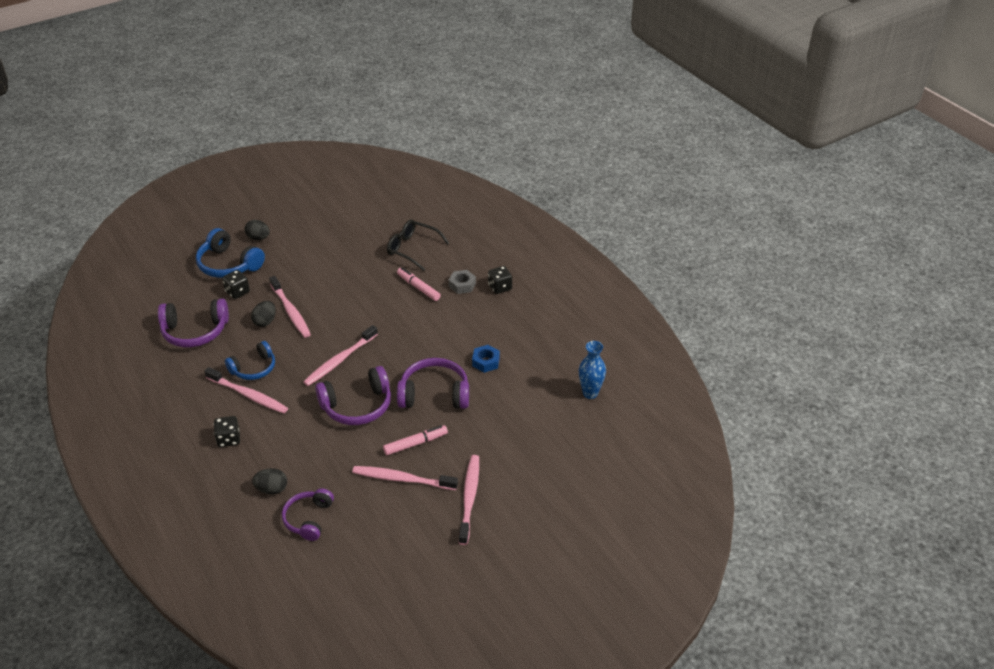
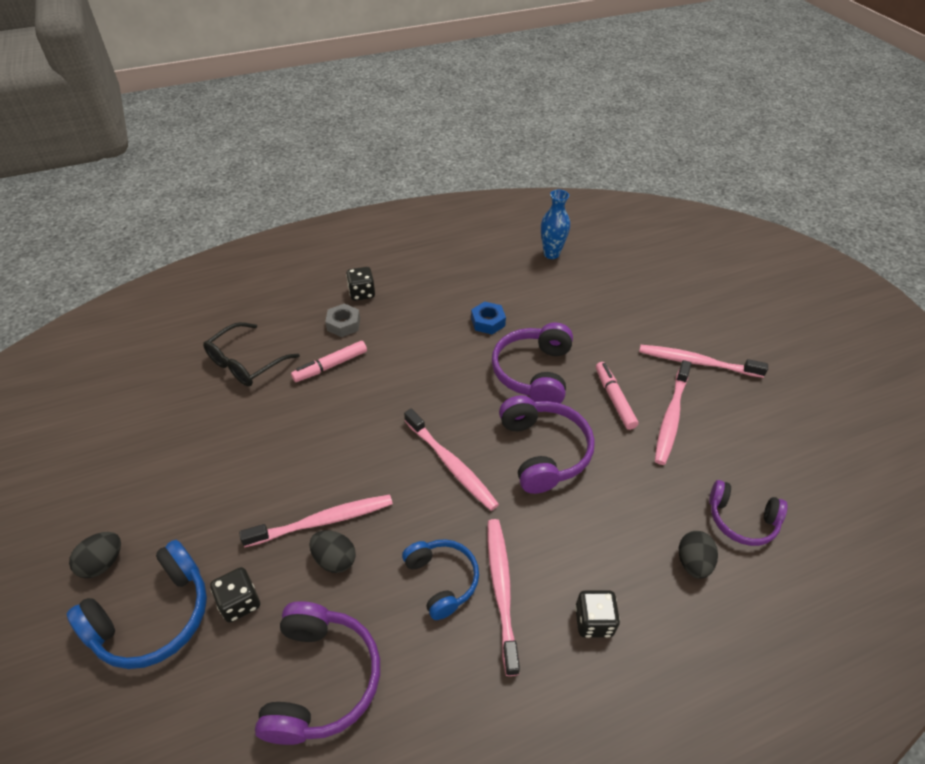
camera: 80 degrees left, 5 degrees up
(248, 395) = (501, 590): pink toothbrush -> pink toothbrush turned 45 degrees counterclockwise

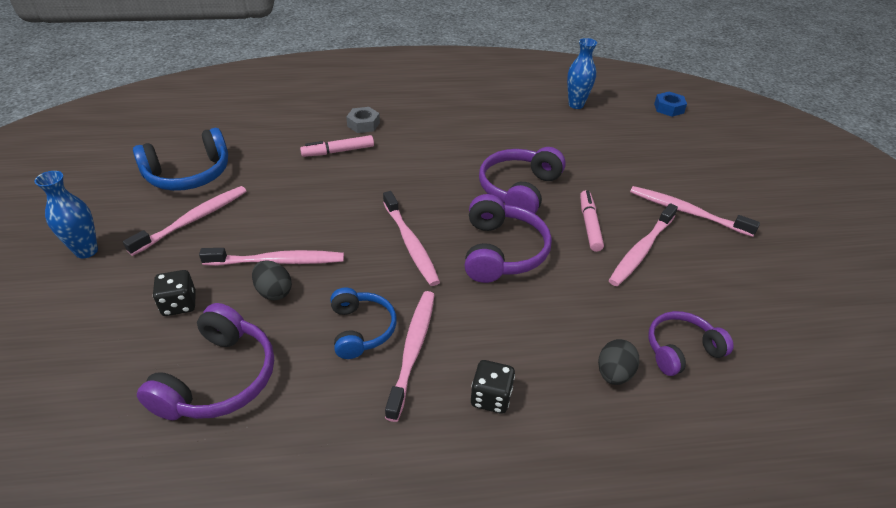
camera: 15 degrees right, 5 degrees down
(103, 563) = (86, 251): black egg -> blue vase
(153, 617) = (106, 298): blue headphones -> blue headphones (189, 174)
(208, 492) = (193, 220): none -> pink toothbrush
(245, 363) = (268, 137): black glasses -> none
(362, 293) = (389, 105): black dice -> none
(488, 322) = (493, 145): blue nut -> blue nut (668, 108)
(741, 520) = (681, 350): purple headphones -> purple headphones turned 120 degrees clockwise

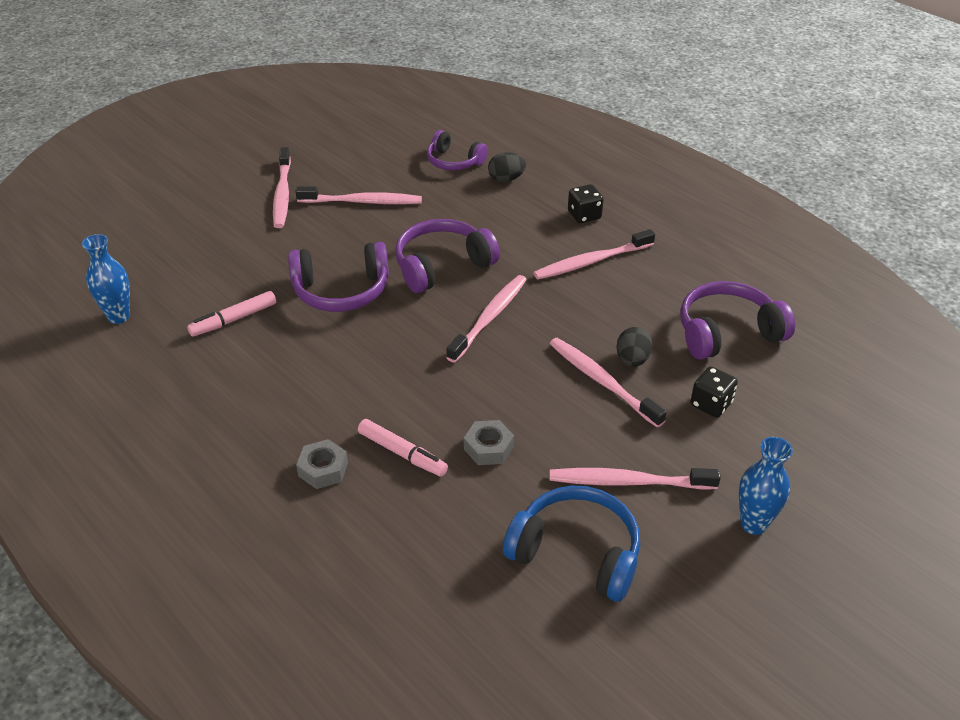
camera: 125 degrees left, 0 degrees up
(298, 182) = (488, 448): none -> grey nut
(361, 329) = (605, 293): blue headphones -> none
(589, 225) = (355, 235): pink marker -> pink marker (234, 319)
(668, 108) = (74, 250): blue nut -> none

